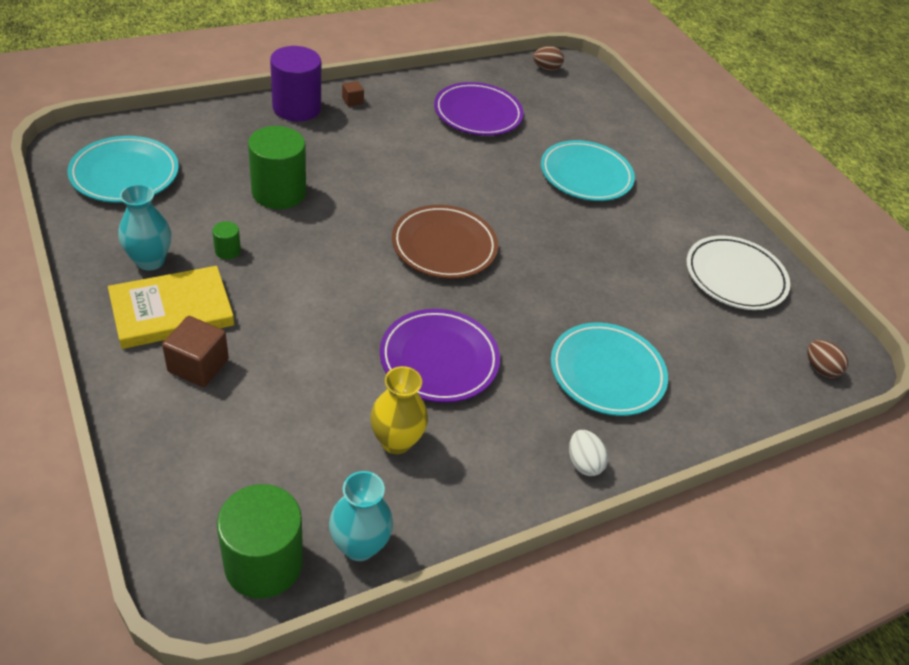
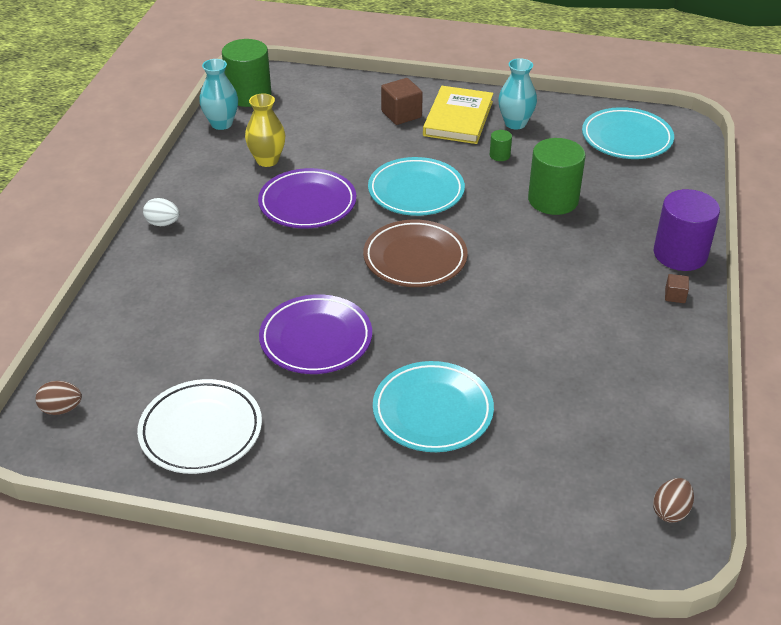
camera: 135 degrees right, 5 degrees down
(477, 114) = (599, 382): purple plate -> purple plate (316, 339)
(606, 373) = (208, 275): turquoise plate -> turquoise plate (416, 191)

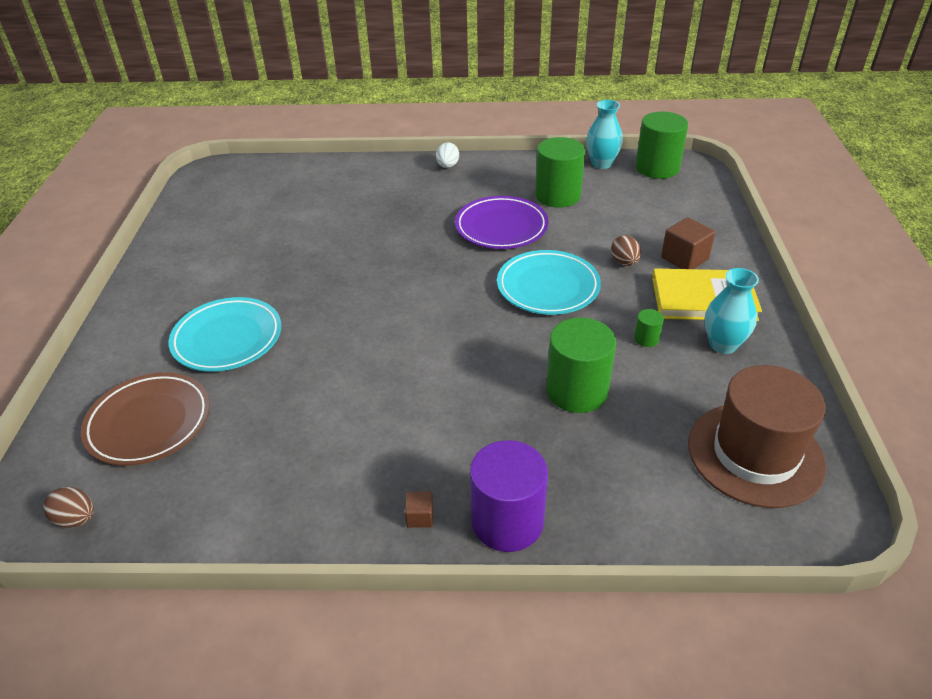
camera: 80 degrees right, 0 degrees up
(61, 409) = (238, 172): brown egg -> brown egg (624, 262)
(201, 431) = (213, 228): white plate -> none
(267, 160) = (557, 195): yellow vase -> green cylinder
(316, 339) = (316, 262): purple plate -> none
(415, 258) = (438, 301): brown plate -> brown plate (149, 423)
(626, 138) = (755, 454): turquoise plate -> brown hat

